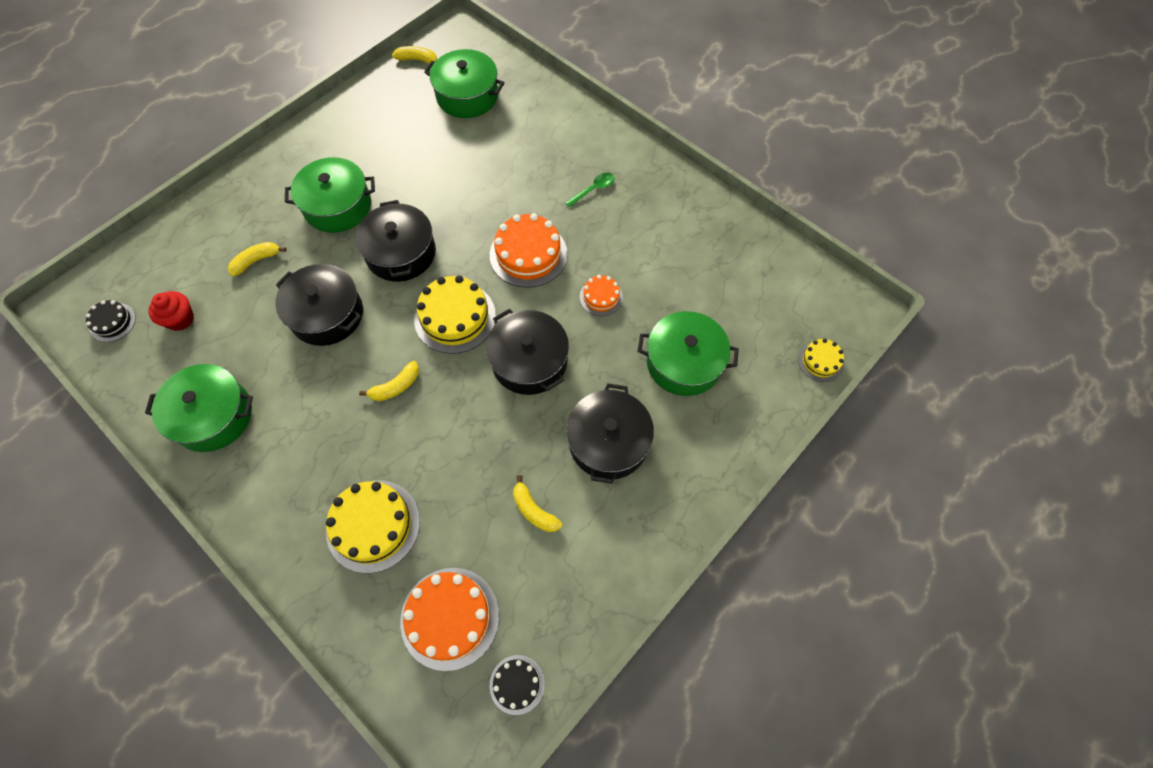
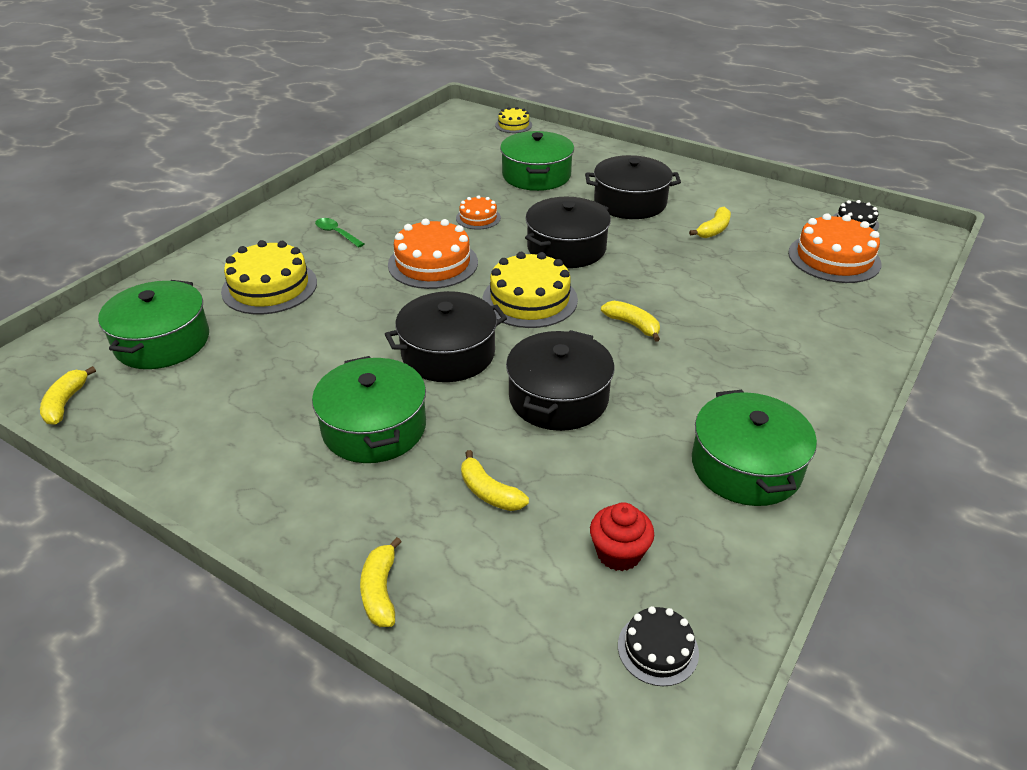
camera: 100 degrees left, 25 degrees down
(210, 204) = (380, 591): none -> yellow banana
(373, 525) = (788, 312): yellow cake -> yellow cake (269, 287)

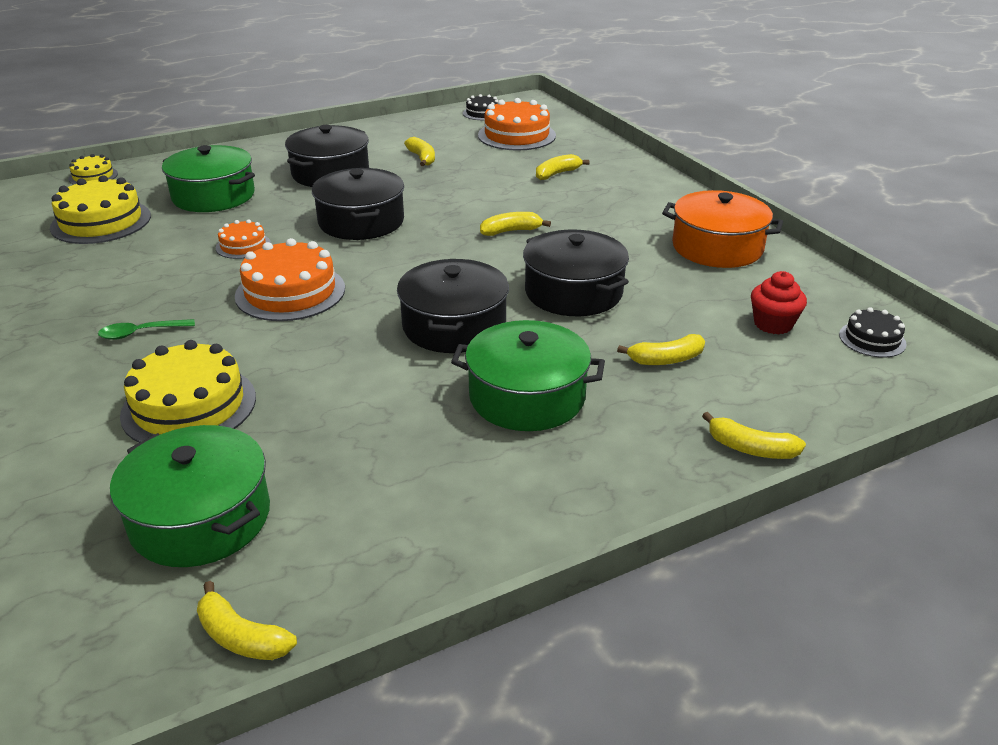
camera: 60 degrees left, 5 degrees down
(530, 299) = (418, 262): yellow cake -> yellow cake (101, 222)
(746, 466) = (717, 247): green pot -> orange pot
(781, 310) = (557, 174): none -> yellow banana

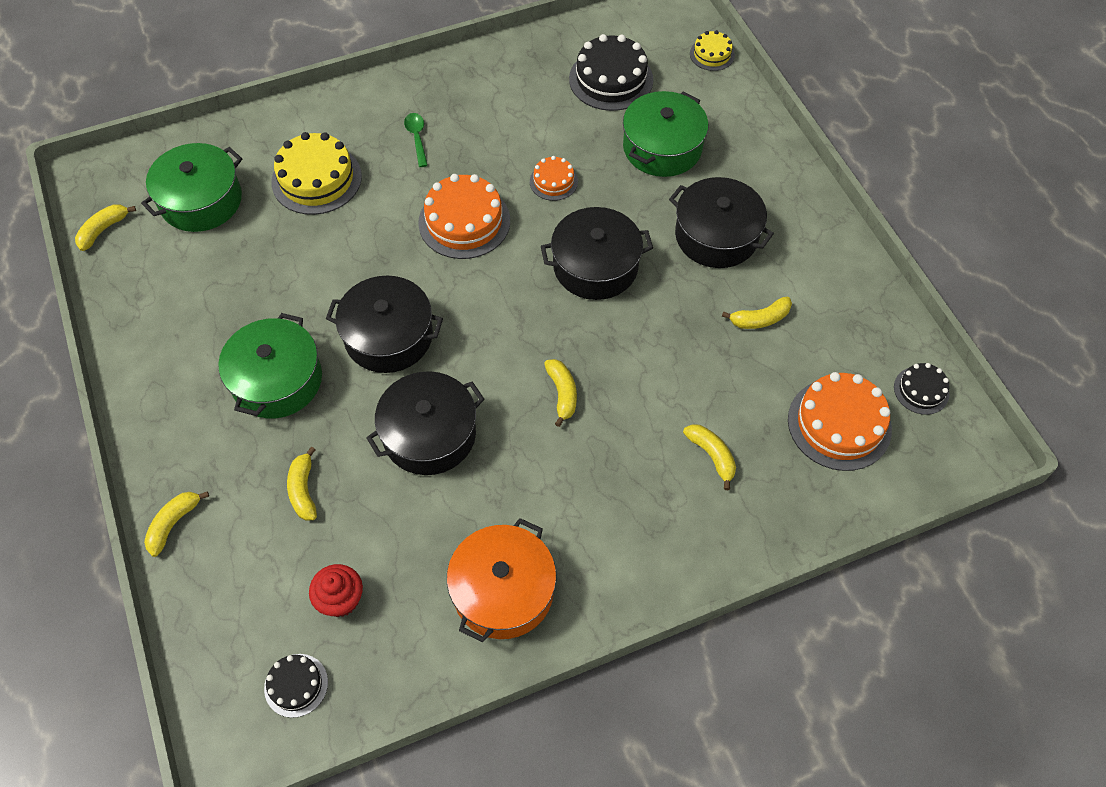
camera: 95 degrees right, 25 degrees up
(101, 222) = (611, 79): yellow cake -> black cake

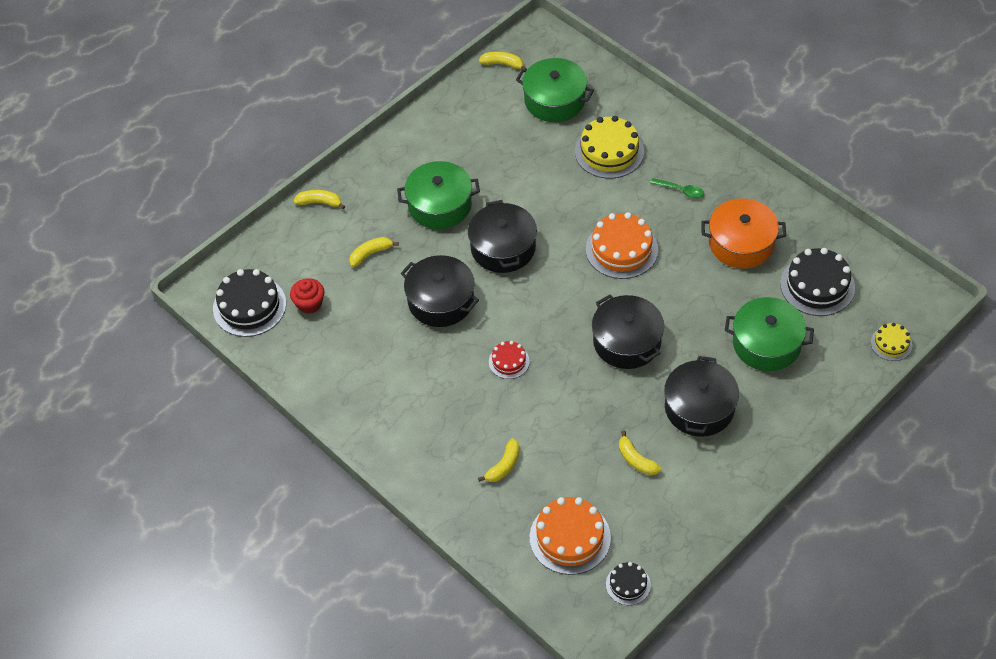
camera: 70 degrees right, 5 degrees down
(296, 685) = (249, 306): black cake -> black cake, size x1.85
(417, 138) = (681, 190): green spoon -> green spoon turned 60 degrees clockwise
(503, 591) = (351, 383): orange pot -> orange pot (741, 243)
(553, 181) = (690, 287): orange cake -> none
(562, 394) = (509, 361): yellow banana -> red cake

